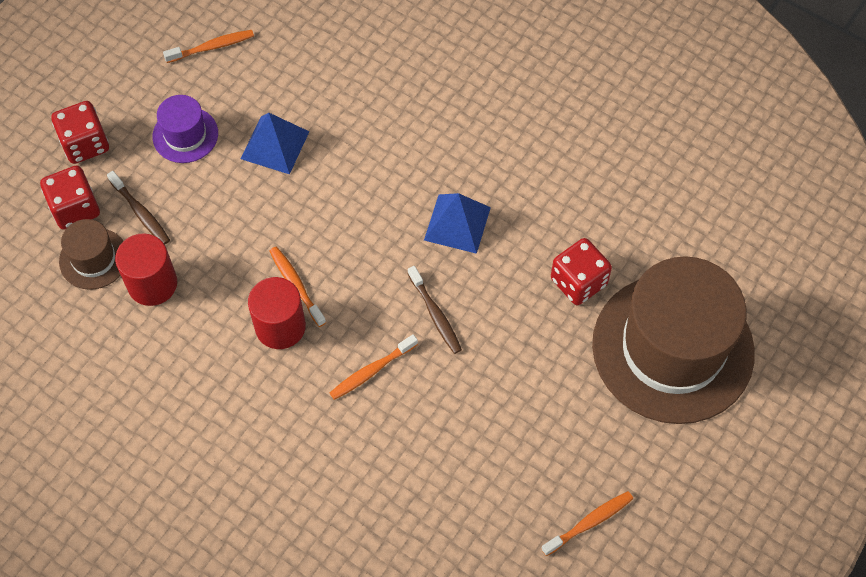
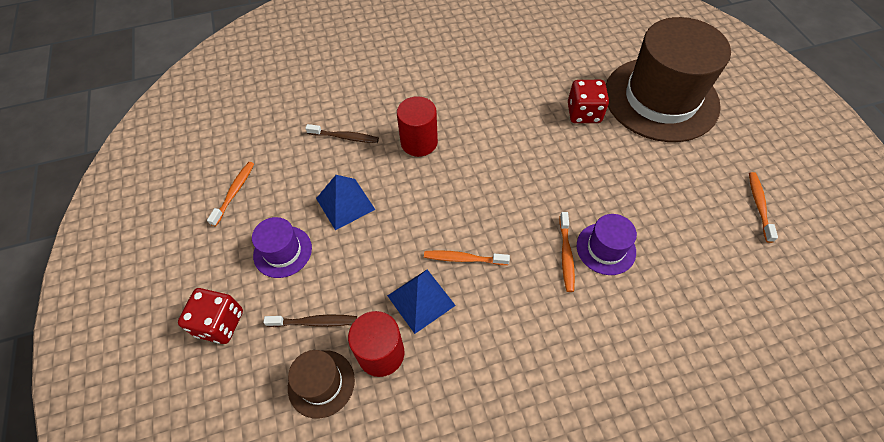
camera: 50 degrees left, 5 degrees down
(75, 208) = (265, 368): red dice -> none
(280, 326) = (488, 289): red cylinder -> red cylinder (419, 142)
(409, 402) = (606, 248): none -> purple hat
(435, 314) = (550, 194): brown toothbrush -> brown toothbrush (345, 137)
(457, 223) = (494, 144): blue pyramid -> blue pyramid (421, 300)

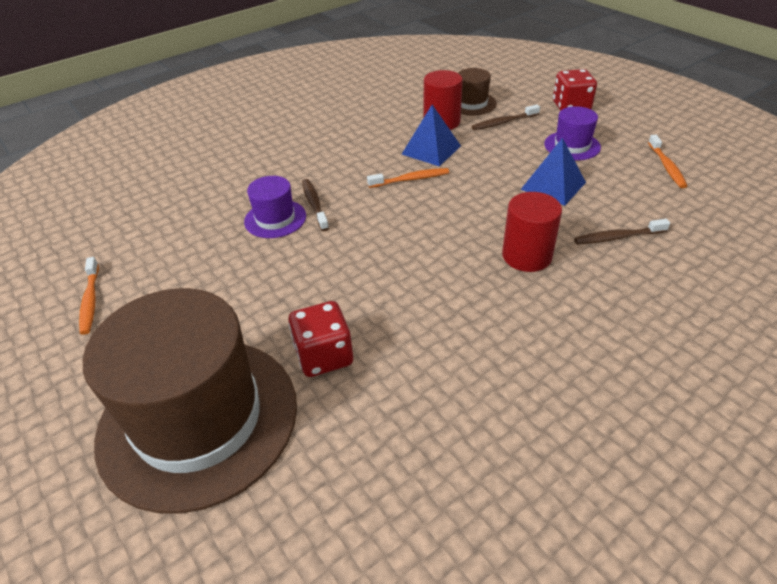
camera: 160 degrees right, 15 degrees down
(566, 255) = (314, 204): orange toothbrush -> brown toothbrush

